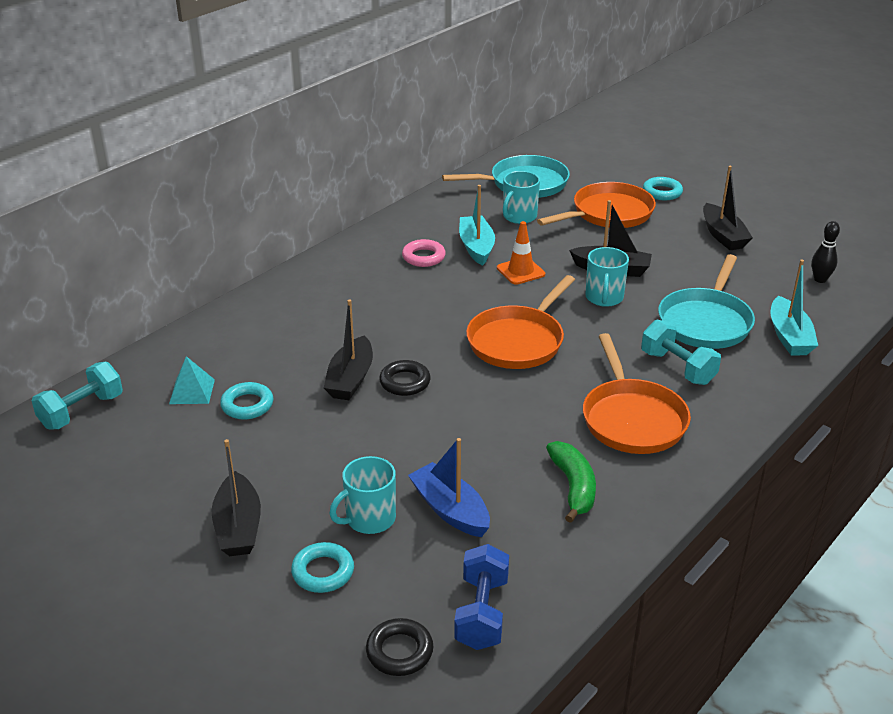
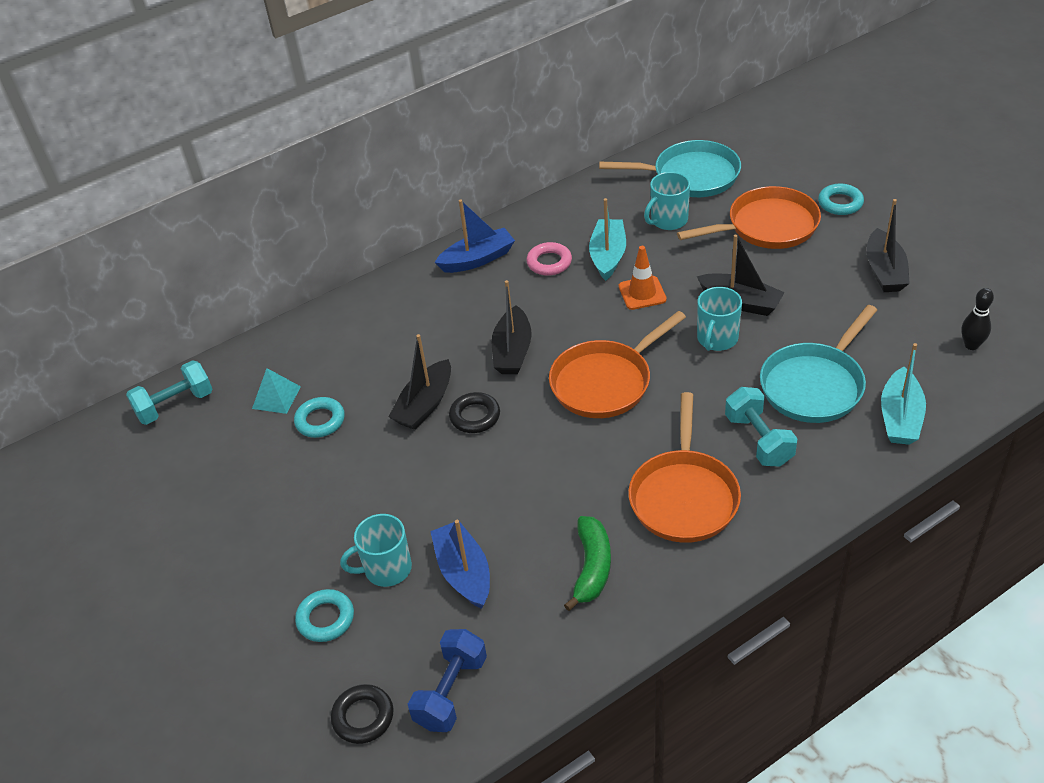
camera: 20 degrees right, 10 degrees up
(238, 527) = (269, 556): black boat -> black boat (512, 351)
(353, 261) = (477, 259): none -> blue boat

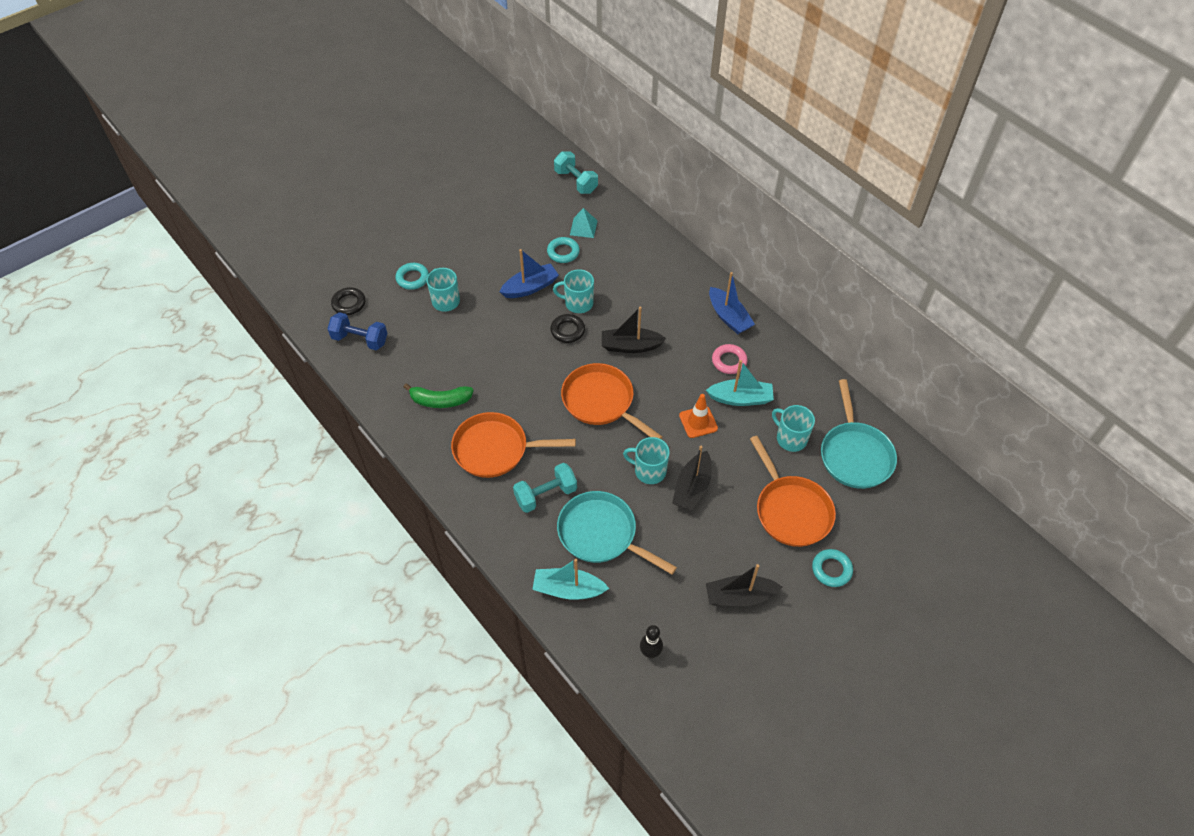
camera: 80 degrees right, 10 degrees up
(425, 405) = (578, 303): black boat -> turquoise mug
(464, 572) = (440, 337): blue boat -> blue boat (530, 287)

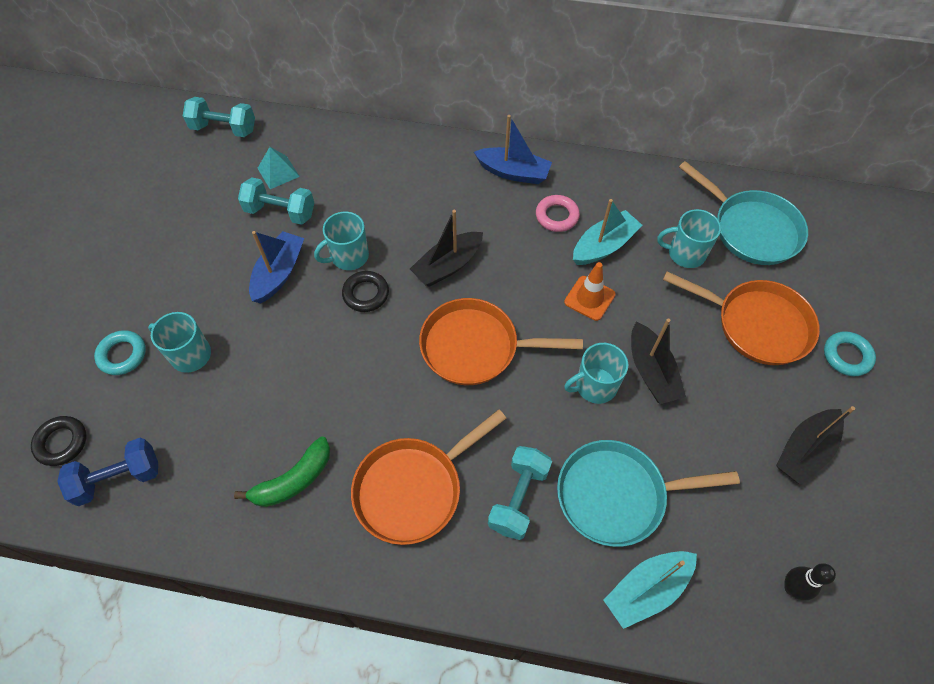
camera: 40 degrees left, 5 degrees up
(563, 252) = (280, 212): turquoise ring -> turquoise dumbbell

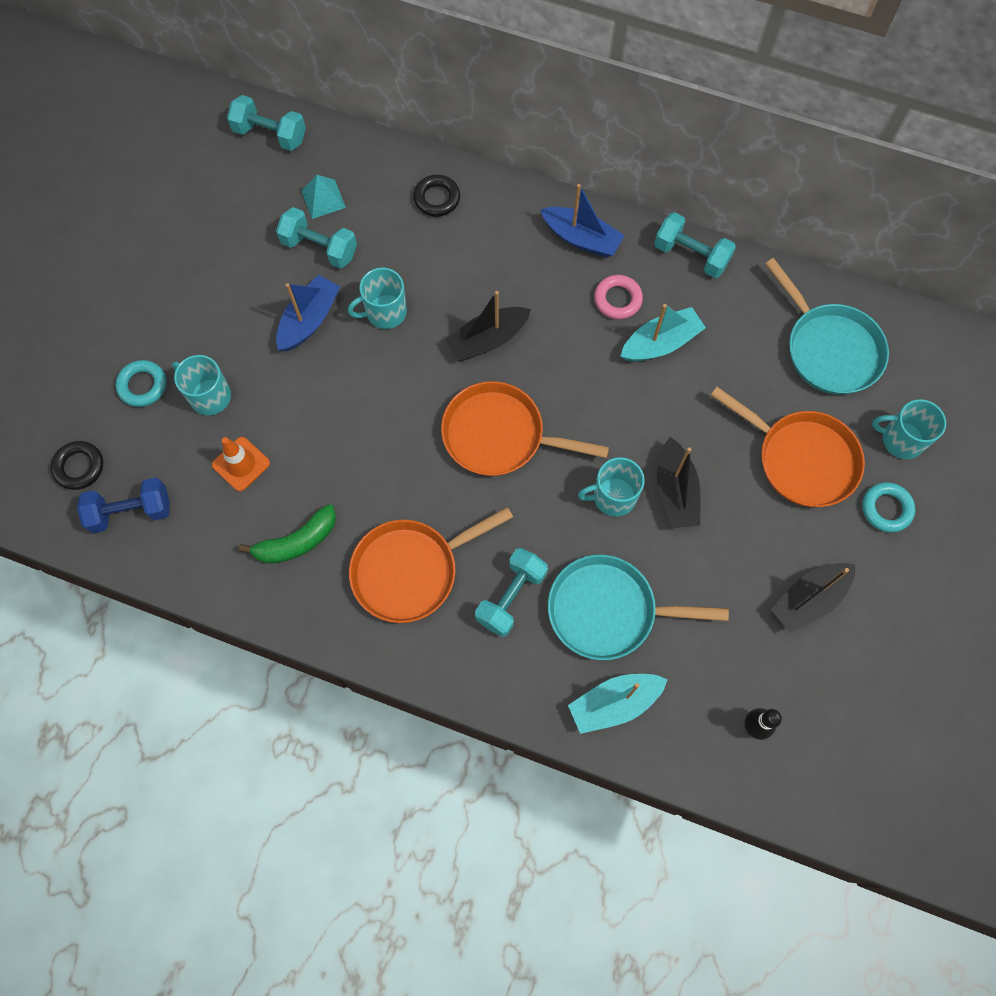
camera: 10 degrees right, 10 degrees up
(366, 294) = (396, 358): black ring -> black ring (437, 198)
(589, 298) = (630, 401): orange traffic cone -> orange traffic cone (241, 464)
(611, 172) = (691, 255): none -> turquoise dumbbell
(685, 253) = (747, 366): turquoise mug -> turquoise mug (901, 440)

